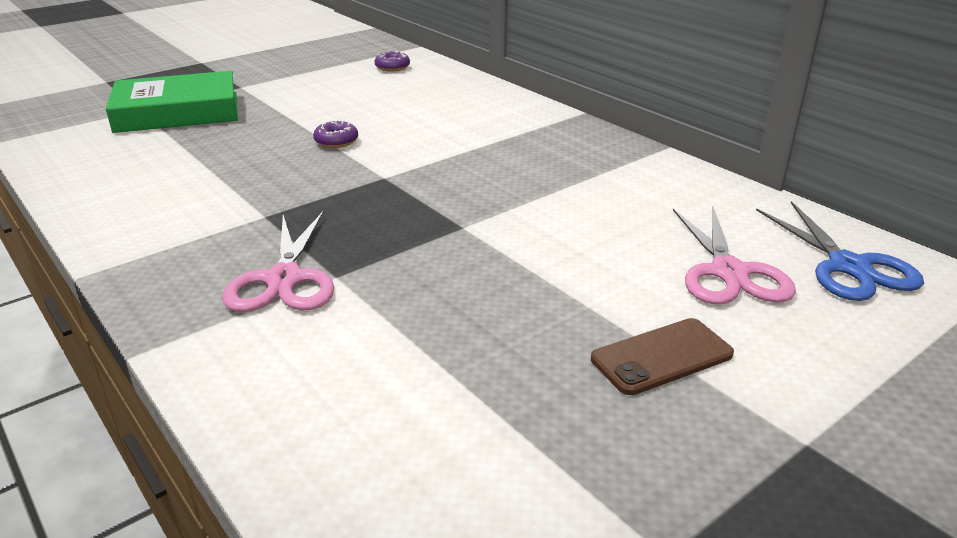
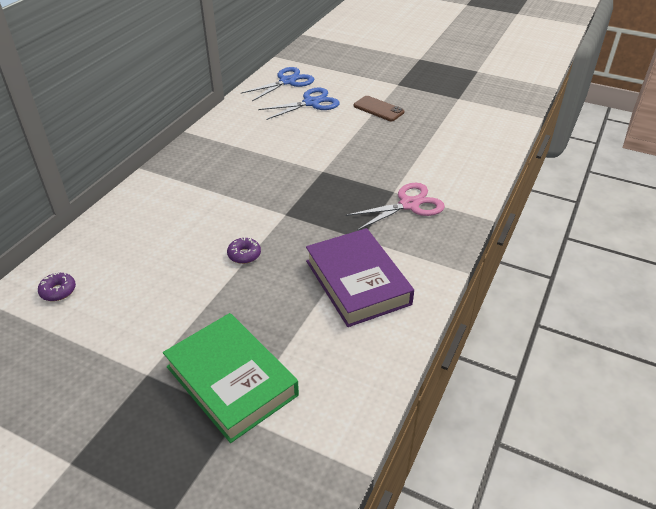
camera: 115 degrees left, 10 degrees up
(193, 192) = (357, 282): none -> purple book
(728, 272) = (311, 103): pink scissors -> blue scissors

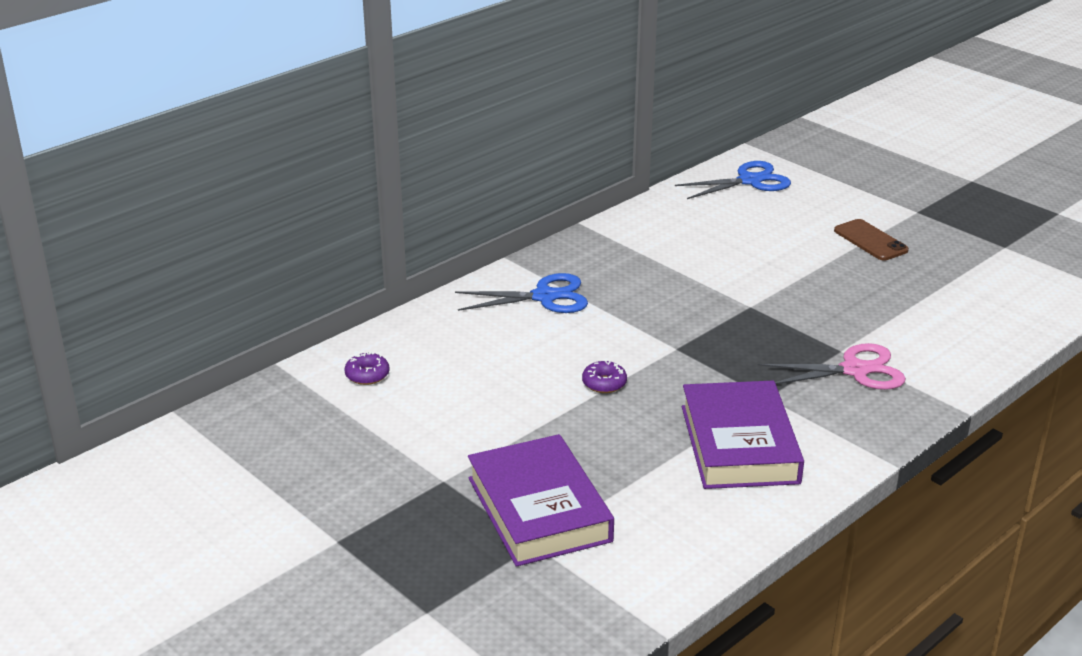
camera: 20 degrees right, 10 degrees down
(231, 380) = (539, 509): green book -> purple book
(311, 103) = (773, 216): blue scissors -> blue scissors (545, 297)

